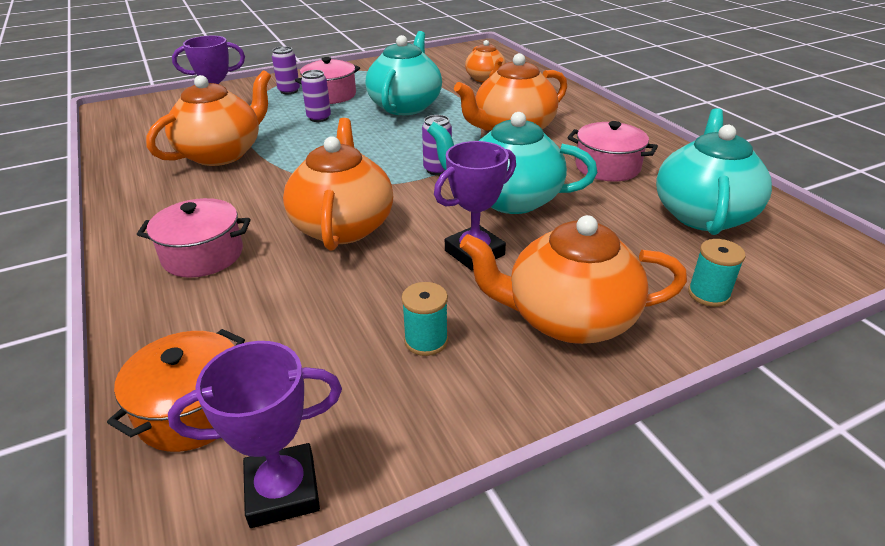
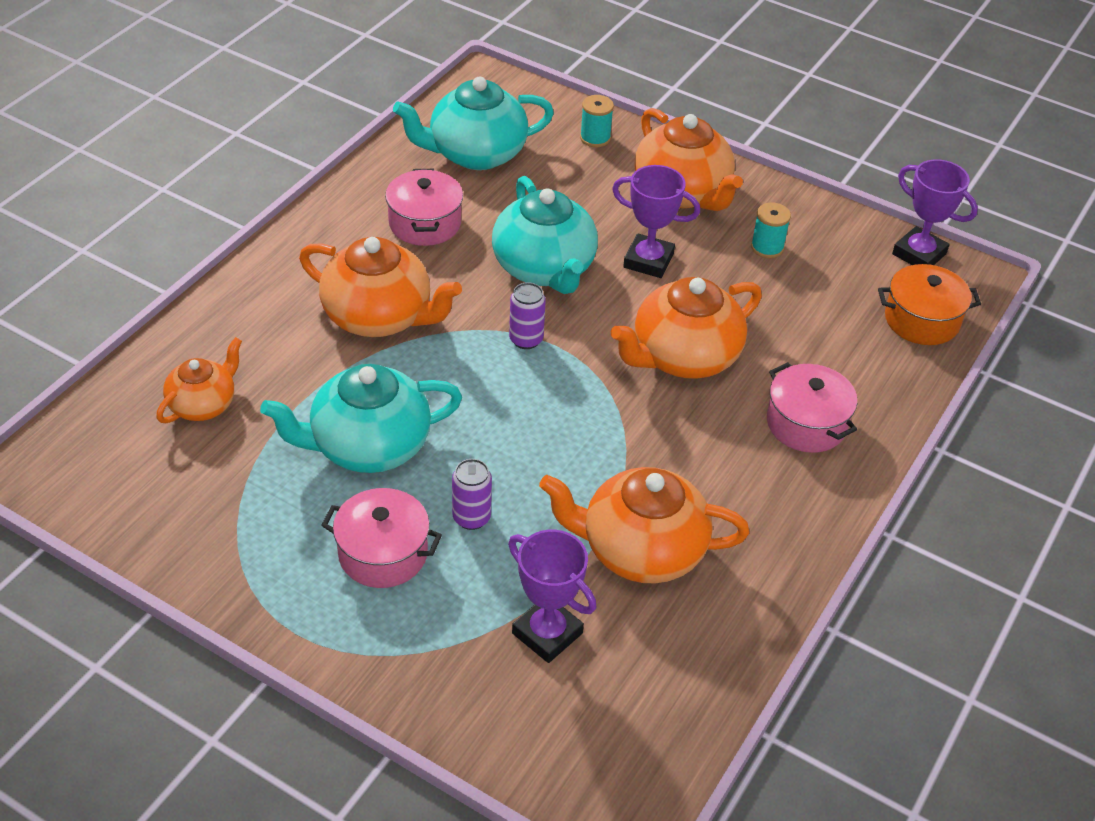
camera: 125 degrees left, 10 degrees up
(289, 91) = (399, 619): purple can -> none

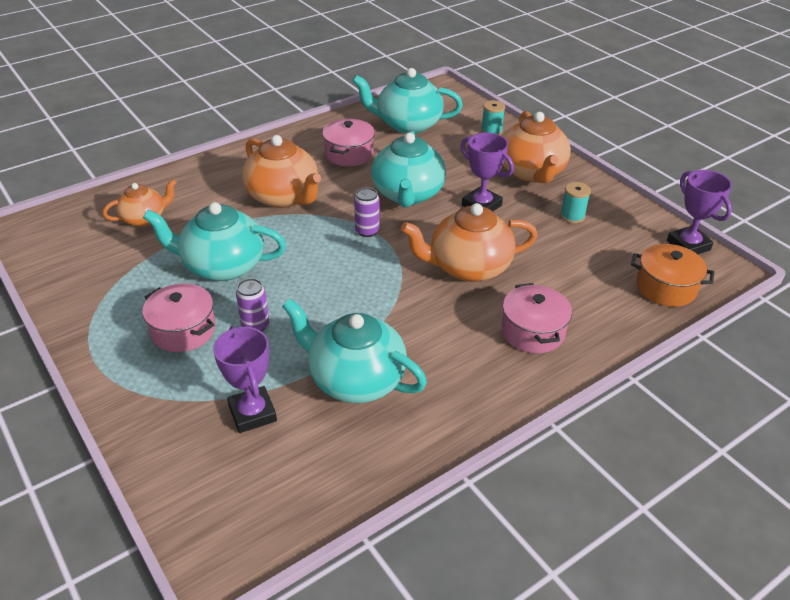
camera: 25 degrees right, 5 degrees down
(640, 550) = (355, 379): orange teapot -> turquoise teapot

